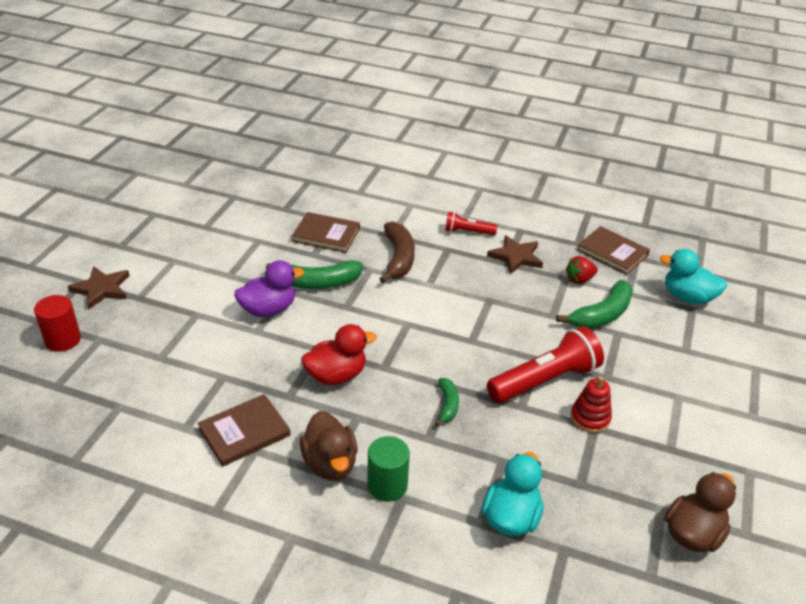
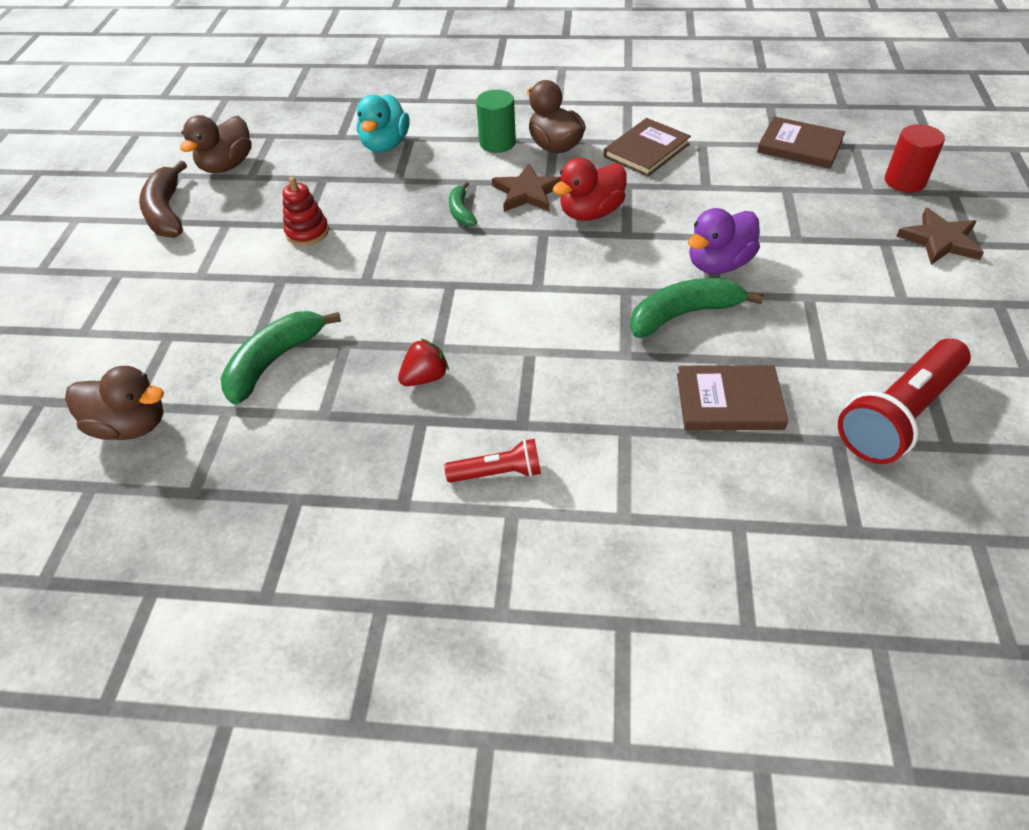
camera: 170 degrees right, 10 degrees up
(398, 258) = (592, 384): brown banana -> brown banana (167, 212)
(516, 257) = (406, 437): brown star -> brown star (527, 192)
(544, 380) = (356, 258): red flashlight -> red flashlight (899, 415)
(579, 280) = (301, 416): red strawberry -> red strawberry (425, 377)
(612, 253) = (235, 492): brown book -> brown book (799, 146)
(687, 297) = (131, 425): turquoise duck -> brown duck

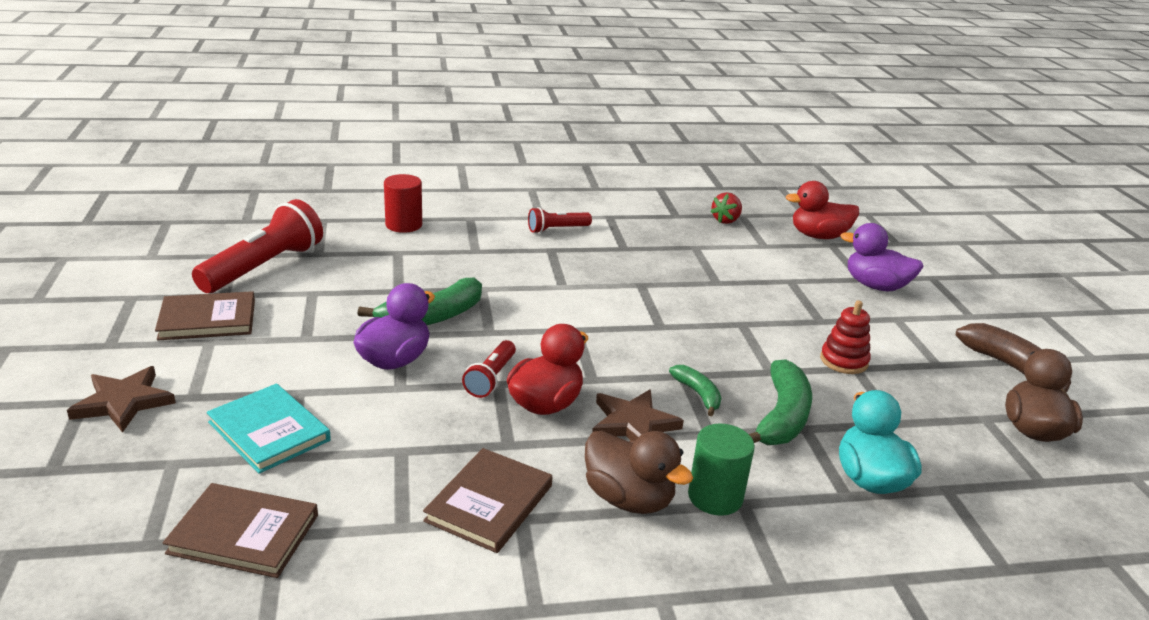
camera: 160 degrees right, 20 degrees down
(131, 425) = (818, 236): brown duck -> red duck
(167, 322) = (875, 286): none -> purple duck
(274, 361) = (761, 269): green banana -> green banana (782, 417)
(425, 377) = (637, 267): red strawberry -> red strawberry (726, 220)
(632, 239) = (491, 378): none -> red flashlight
(729, 401) = (396, 267): brown book -> brown book (207, 320)
(809, 207) = (269, 431): none -> turquoise book
(904, 181) = (110, 482): red cylinder -> red cylinder (404, 225)

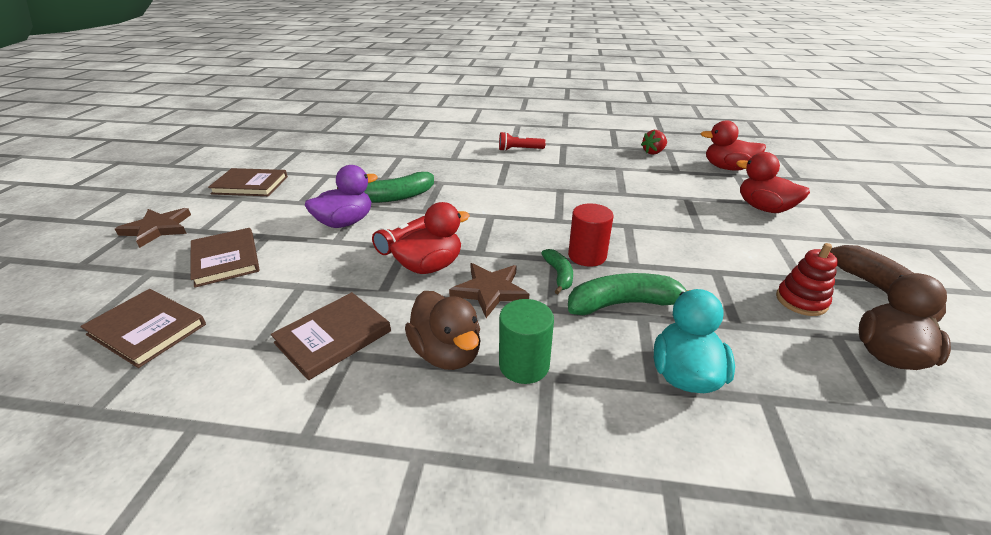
camera: 20 degrees right, 5 degrees up
(263, 267) = (309, 158): red flashlight -> none
(269, 431) = (225, 259): turquoise book -> brown book
(404, 225) = (416, 140): red cylinder -> red cylinder (587, 256)
(782, 417) = (624, 304): green banana -> green banana turned 135 degrees counterclockwise
(844, 361) = (706, 264): red stacking toy -> red stacking toy (801, 301)
(875, 286) = (763, 208): purple duck -> red duck

